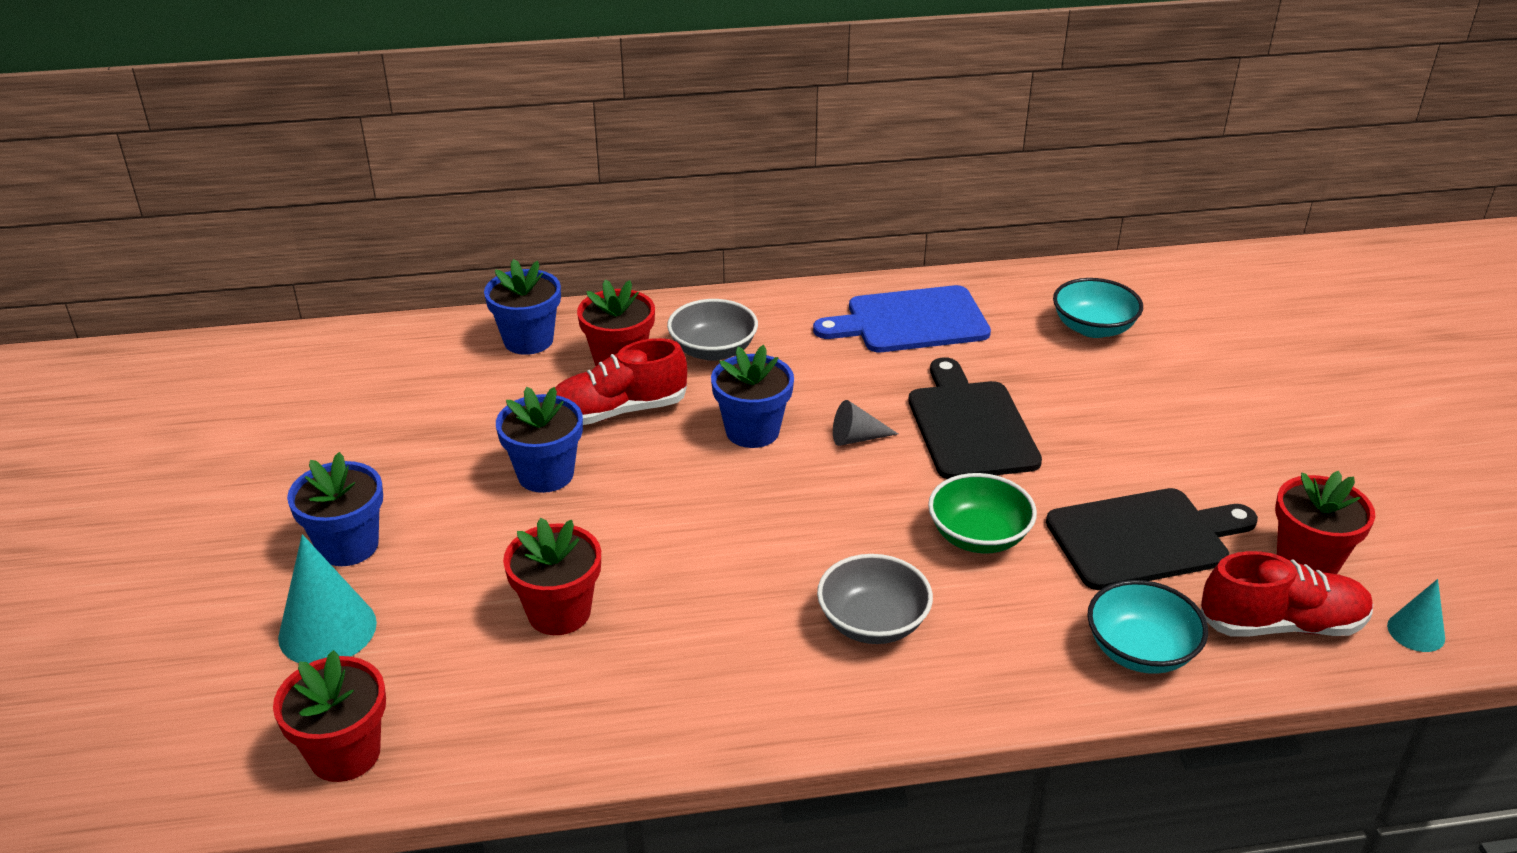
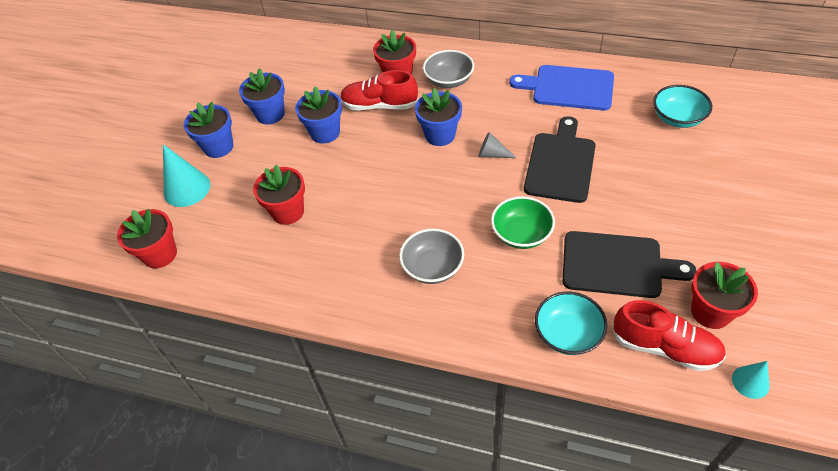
camera: 30 degrees right, 15 degrees up
(528, 340) = (361, 52): blue flower pot -> blue flower pot (270, 114)

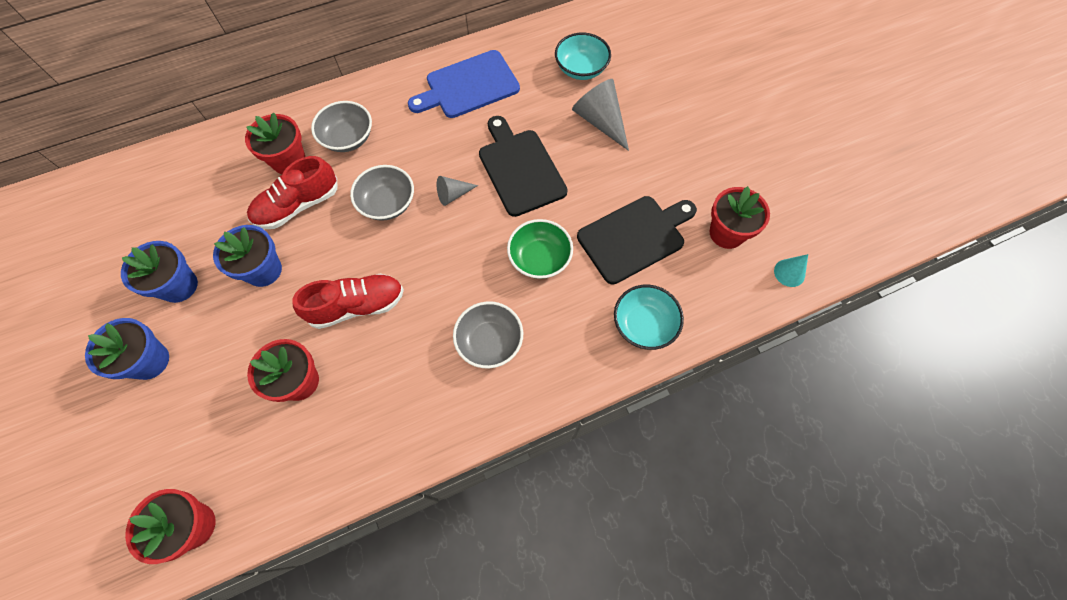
camera: 45 degrees left, 15 degrees up
(187, 189) = (155, 433): turquoise cone -> none
(440, 135) = (387, 203): blue flower pot -> grey bowl
(661, 164) = (600, 121): none -> grey cone
(665, 347) = (718, 285): red shoe -> red shoe (357, 306)

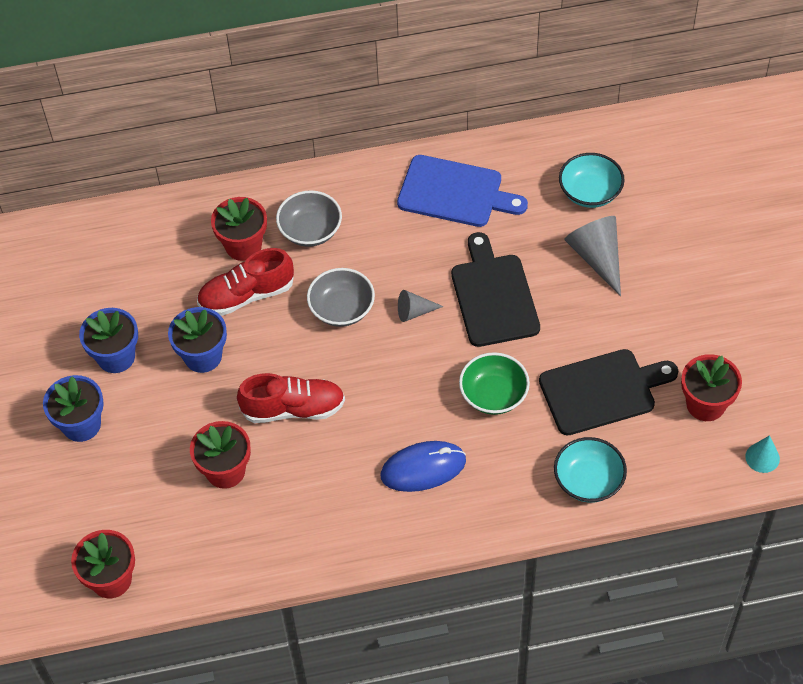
camera: 15 degrees right, 10 degrees down
(468, 86) = (455, 192): blue cutting board -> blue cutting board turned 150 degrees counterclockwise
(489, 341) = (423, 468): grey bowl -> blue mouse

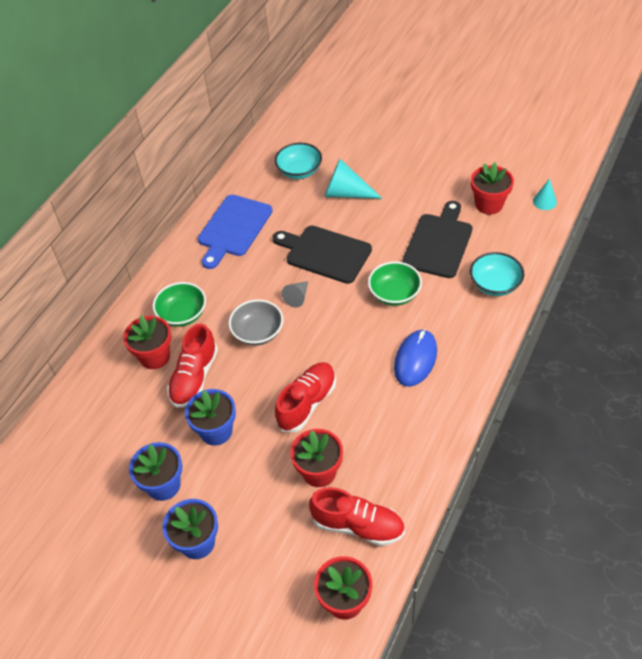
camera: 50 degrees left, 5 degrees down
(194, 541) = (358, 525): none -> red shoe
(310, 230) = (182, 314): grey bowl -> green bowl
(455, 192) = (233, 228): blue cutting board -> blue cutting board turned 150 degrees clockwise
(597, 257) = (346, 193): grey cone -> turquoise cone

